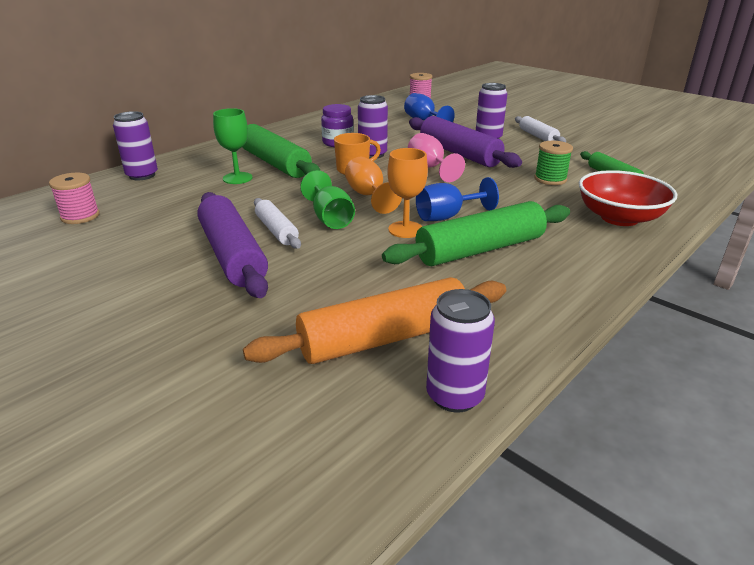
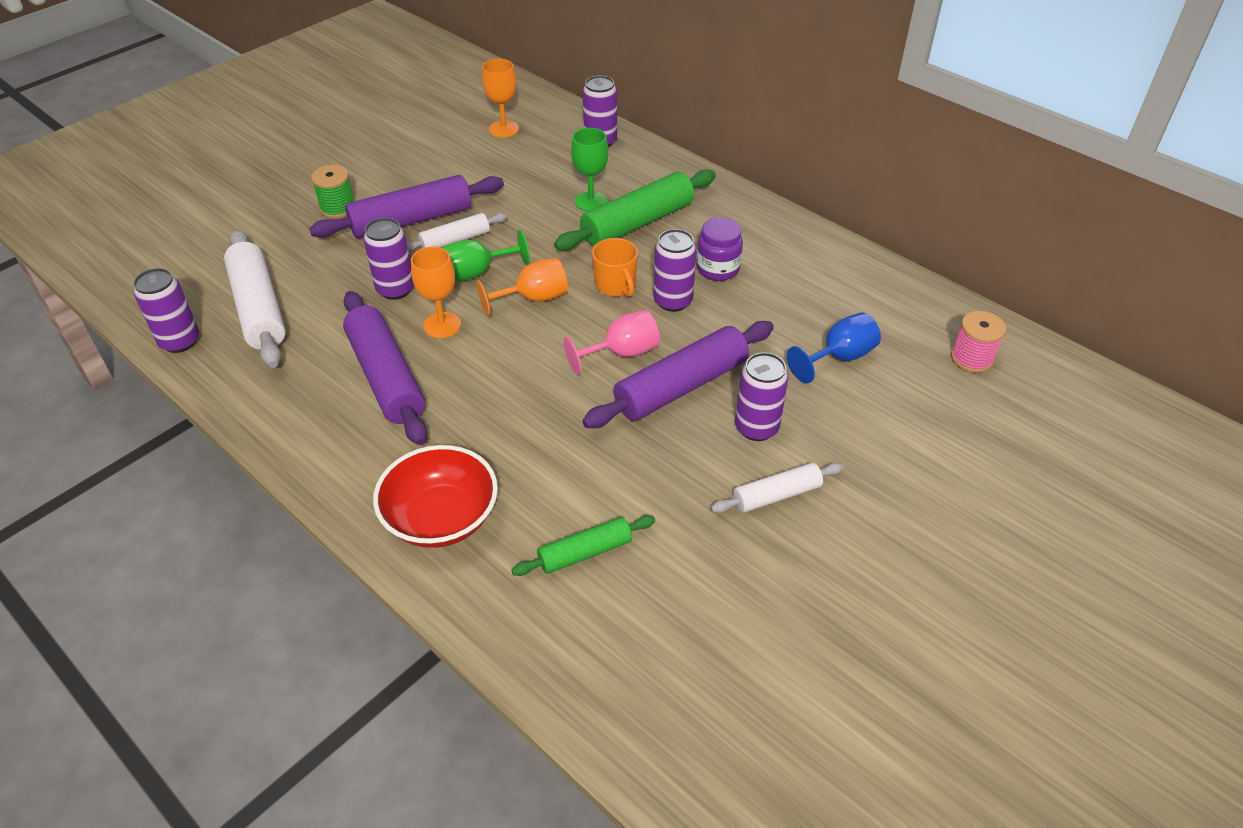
camera: 90 degrees right, 15 degrees up
(80, 216) = (504, 129): pink spool -> orange goblet
(352, 255) = (395, 289): none -> purple can
(384, 338) = (259, 308): orange rolling pin -> white rolling pin
(447, 216) = (469, 359): blue goblet -> none
(480, 249) = (386, 377): green rolling pin -> purple rolling pin
(550, 179) = (577, 473): green spool -> green spool (338, 208)

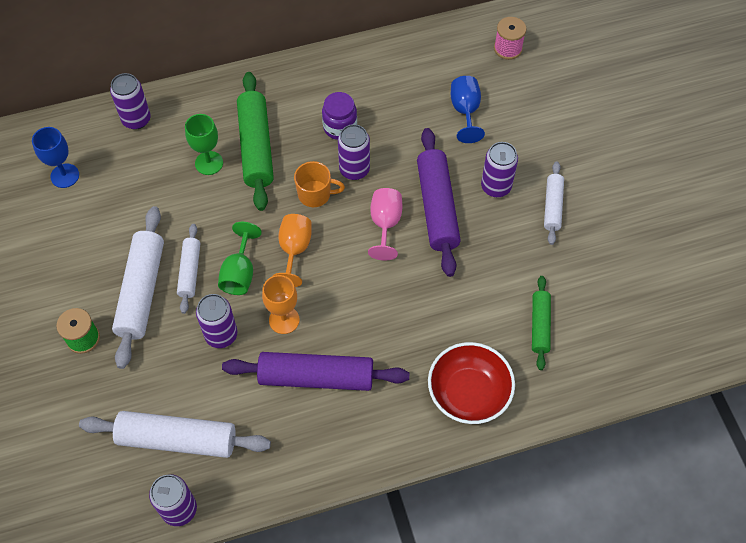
camera: 60 degrees left, 15 degrees up
(411, 220) = (142, 291): purple rolling pin -> white rolling pin
(504, 129) = (65, 176): orange goblet -> blue goblet

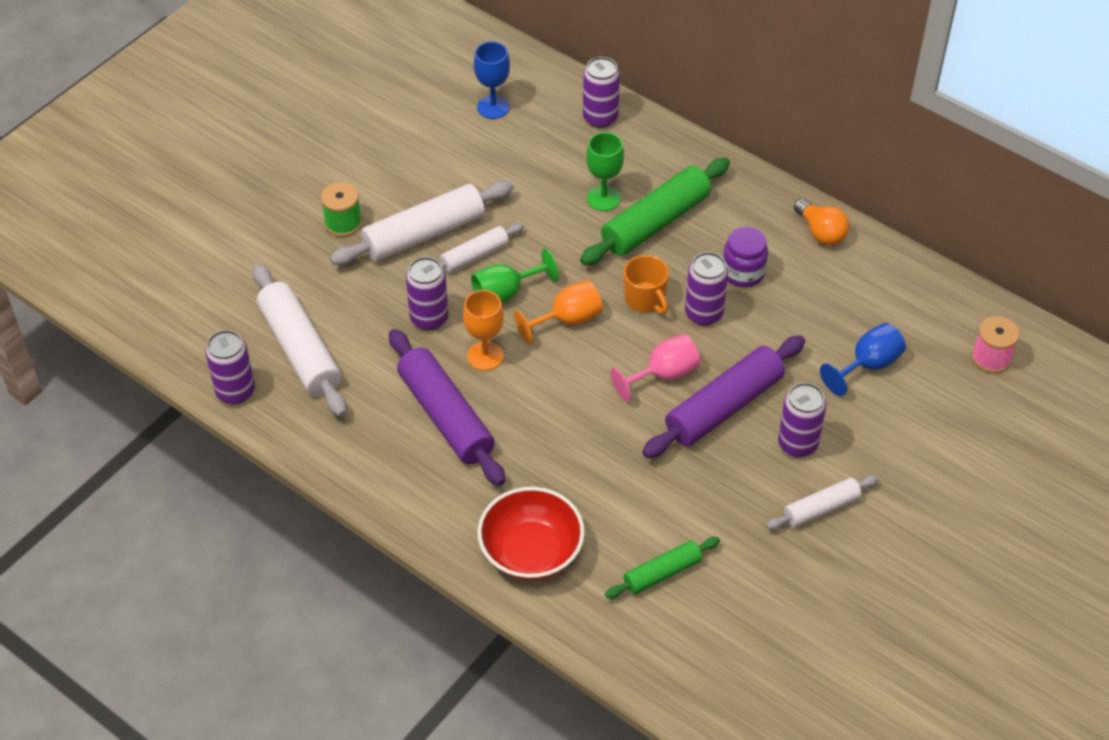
camera: 55 degrees right, 10 degrees down
(343, 66) = (821, 232): none -> orange light bulb

